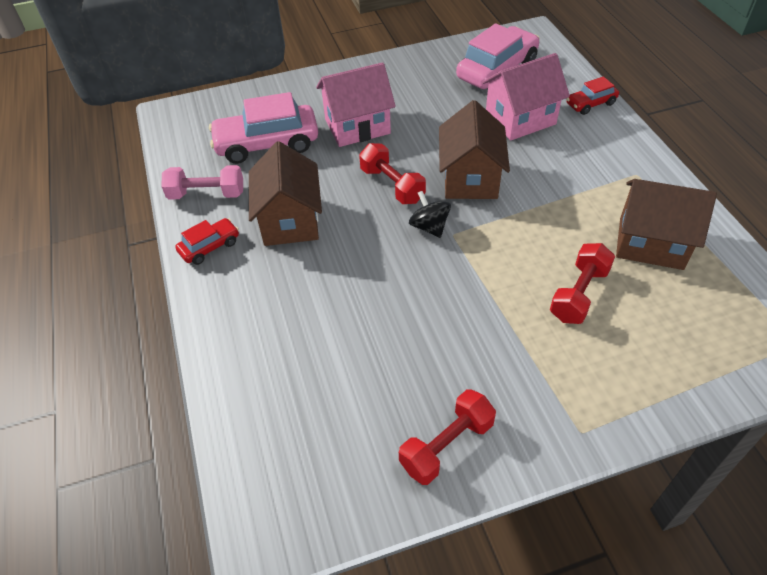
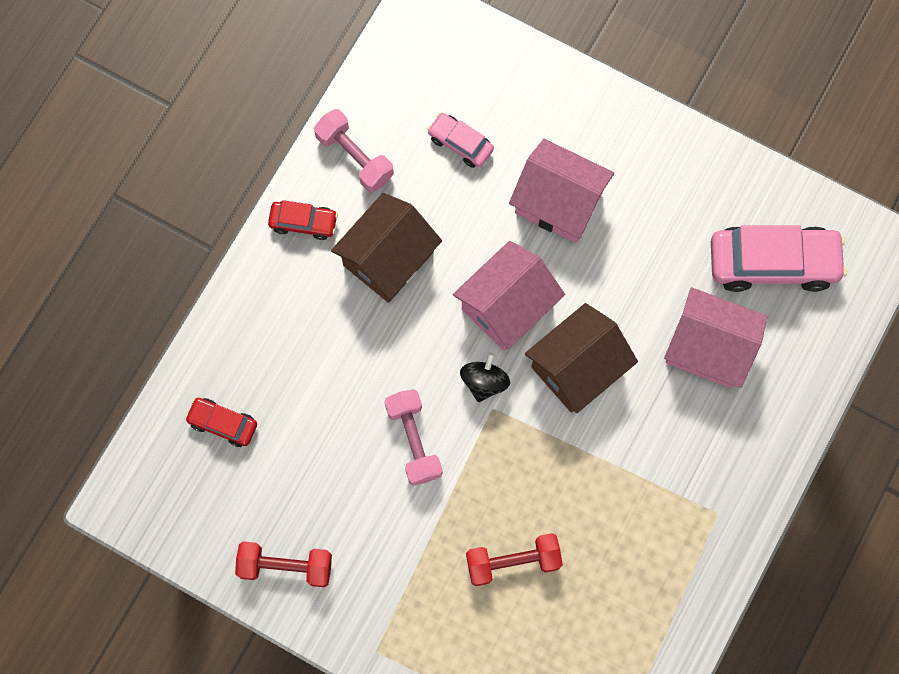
camera: 45 degrees right, 25 degrees up
(267, 144) = (460, 143): pink car -> pink car, size x0.52
(392, 185) = (507, 306): red dumbbell -> pink house
(429, 290) = (414, 440): none -> pink dumbbell
(590, 104) = (796, 398): red car -> red car (223, 423)
(651, 243) = (628, 583): brown house -> none

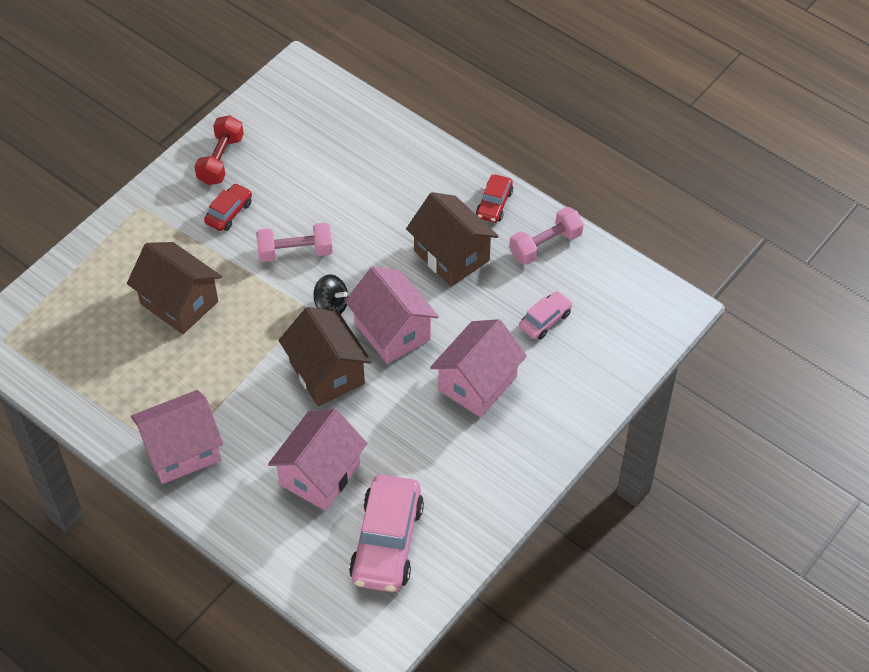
camera: 100 degrees right, 20 degrees down
(223, 423) = (341, 135): red car -> red car (229, 212)
(513, 561) = (179, 302): red dumbbell -> brown house
(712, 505) = (182, 451): none -> pink house

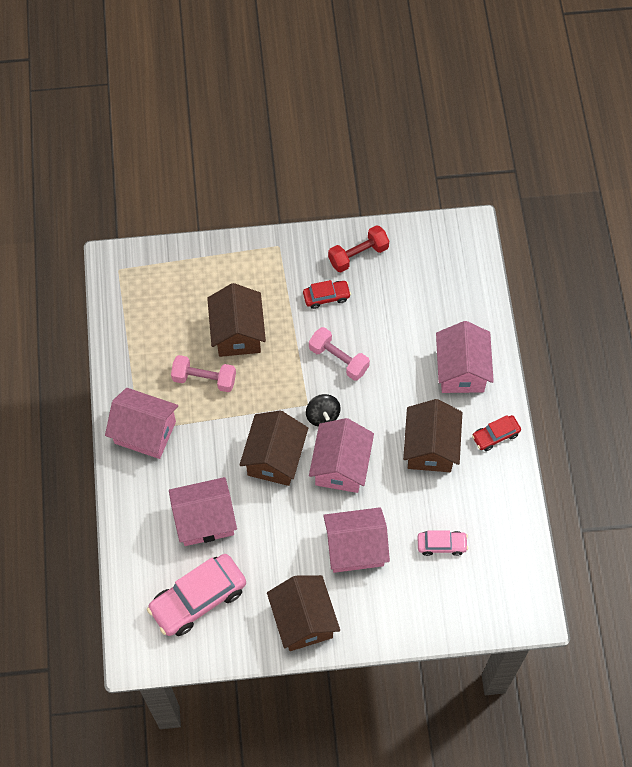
camera: 45 degrees right, 10 degrees up
(410, 178) = (461, 370): none -> pink house
(498, 477) = (303, 620): none -> brown house
(545, 245) = (497, 493): pink dumbbell -> pink dumbbell (204, 379)

